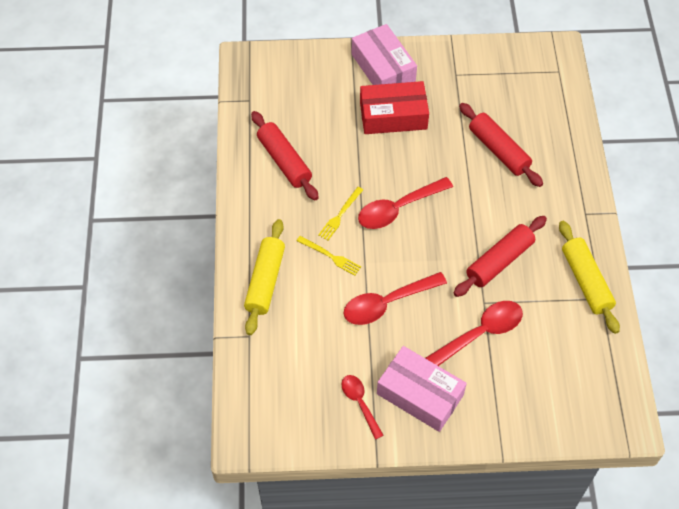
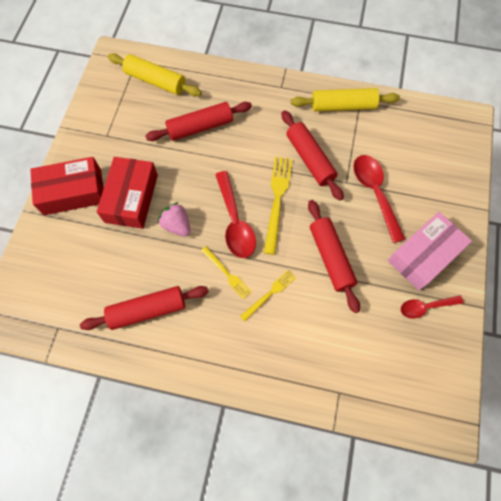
camera: 75 degrees left, 10 degrees up
(265, 281) = (282, 362): yellow rolling pin -> yellow rolling pin (155, 81)
(377, 161) = (177, 225): none -> pink strawberry
(383, 68) = (73, 192): pink box -> red box
(387, 303) = (330, 258): red spoon -> red rolling pin
(437, 241) = (277, 200): none -> yellow fork

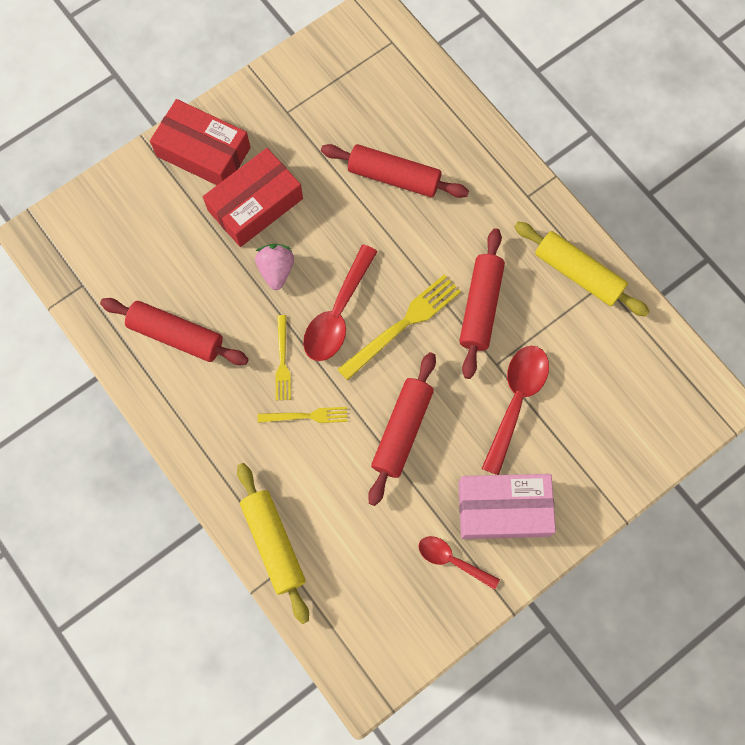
camera: 40 degrees right, 5 degrees up
(155, 81) = (392, 84): yellow rolling pin -> yellow rolling pin (273, 543)

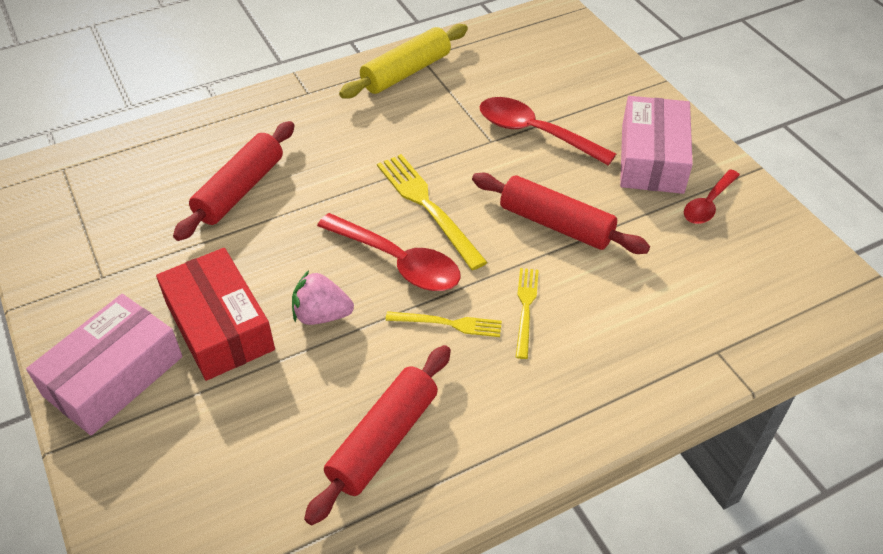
camera: 80 degrees left, 25 degrees down
(203, 152) = (113, 376): red box -> pink box
(273, 543) = (689, 362): yellow rolling pin -> none
(480, 307) = (423, 143): red rolling pin -> none

